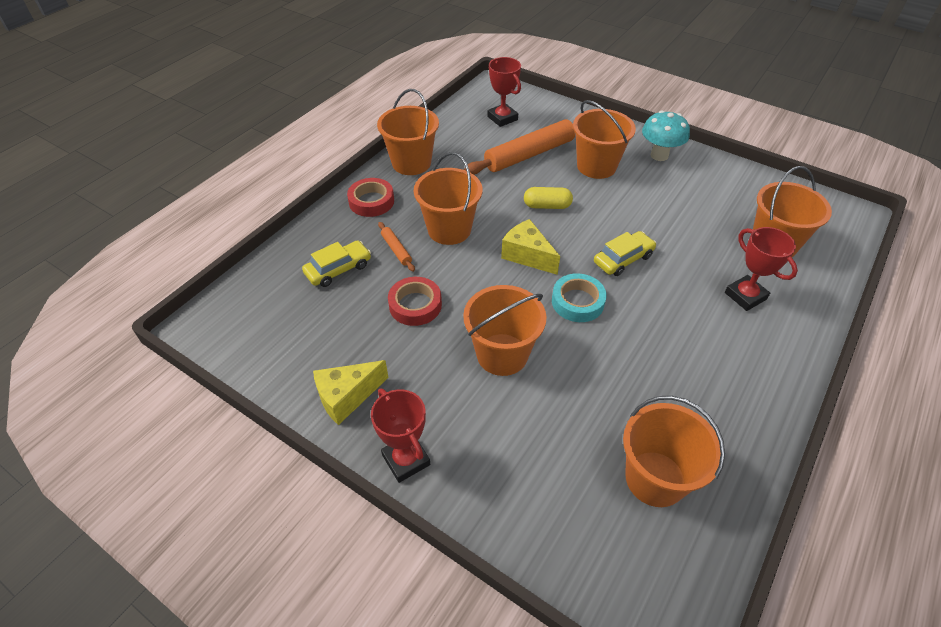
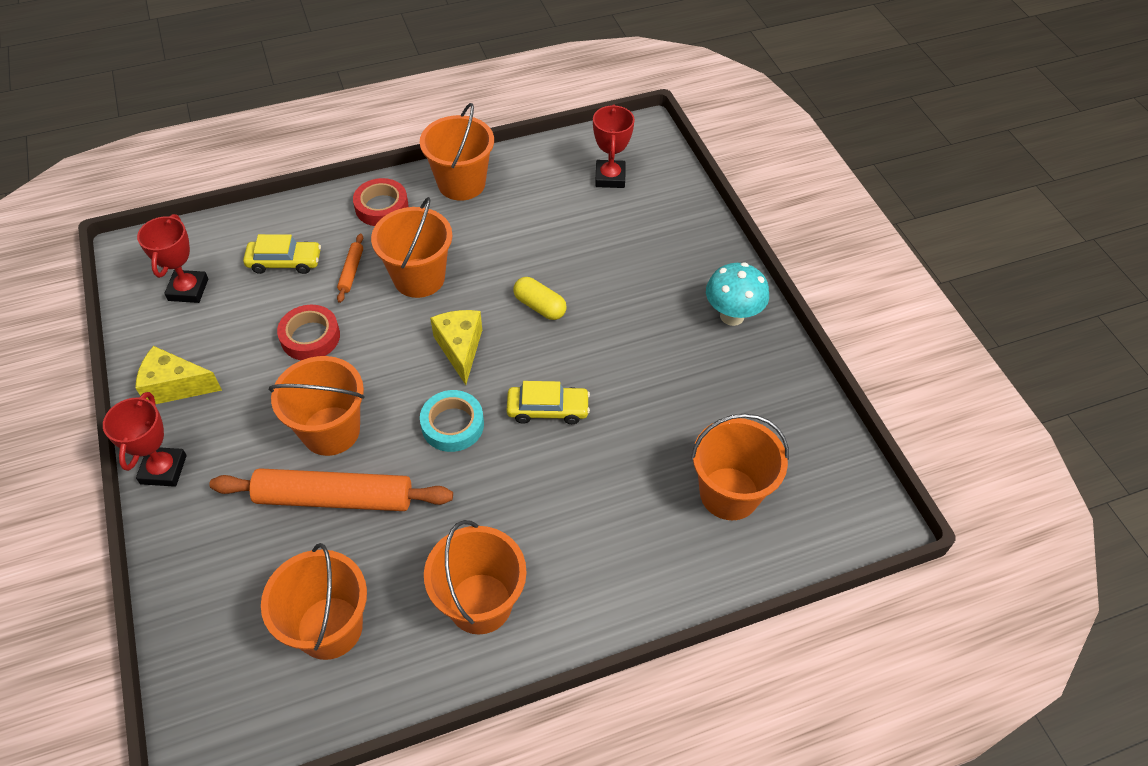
camera: 35 degrees right, 5 degrees up
(529, 154) = (589, 237): orange rolling pin -> orange rolling pin (334, 498)
(596, 166) = (644, 290): orange bucket -> orange bucket (480, 603)
(745, 296) = (624, 526): red trophy -> red trophy (188, 290)

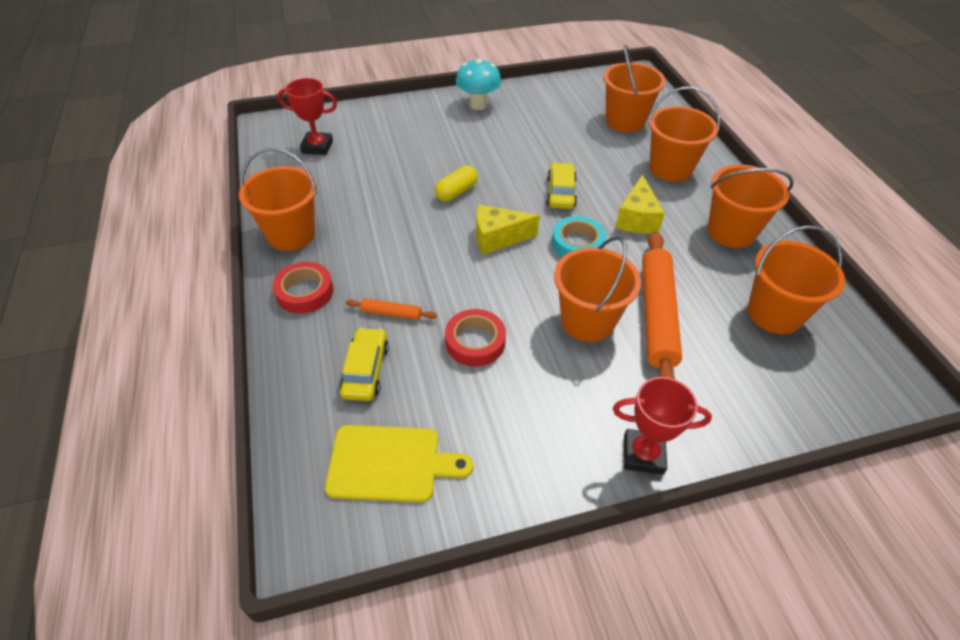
camera: 85 degrees left, 5 degrees down
(175, 386) = (535, 458): yellow cheese -> yellow cheese (636, 219)
(188, 290) = (390, 463): red trophy -> yellow cutting board
(419, 278) = (410, 264): orange bucket -> orange bucket (670, 168)

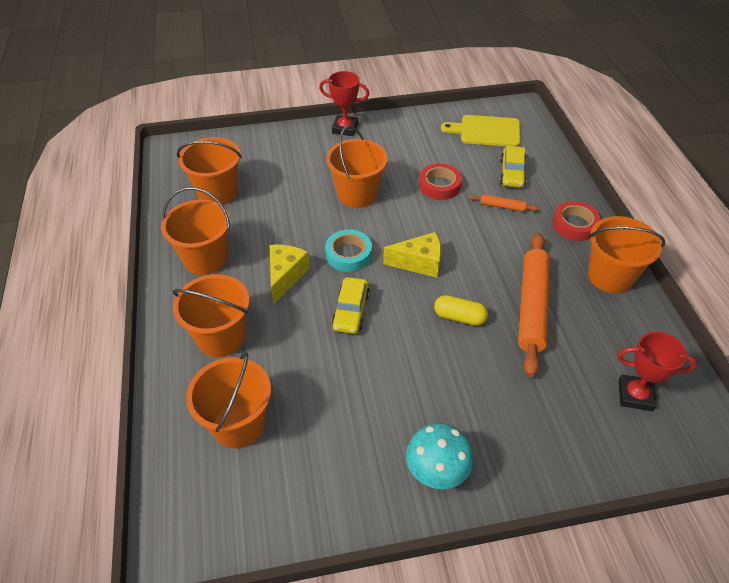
camera: 175 degrees left, 0 degrees up
(456, 192) = (459, 317): yellow capsule -> yellow capsule turned 60 degrees clockwise
(657, 315) = (305, 195): orange rolling pin -> orange rolling pin (532, 306)

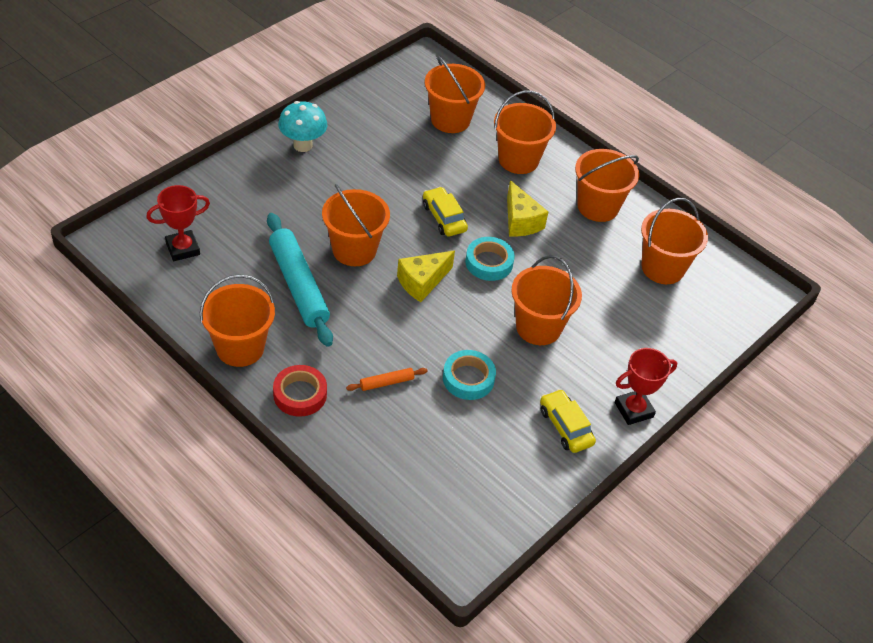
camera: 140 degrees right, 0 degrees up
(439, 185) = (468, 378): red tape -> turquoise tape
(459, 317) = (354, 250): yellow capsule -> orange bucket
(486, 131) = (474, 492): yellow cutting board -> none
(512, 173) = (403, 435): yellow car -> yellow car (565, 426)
(532, 306) = (298, 285): orange rolling pin -> turquoise rolling pin

